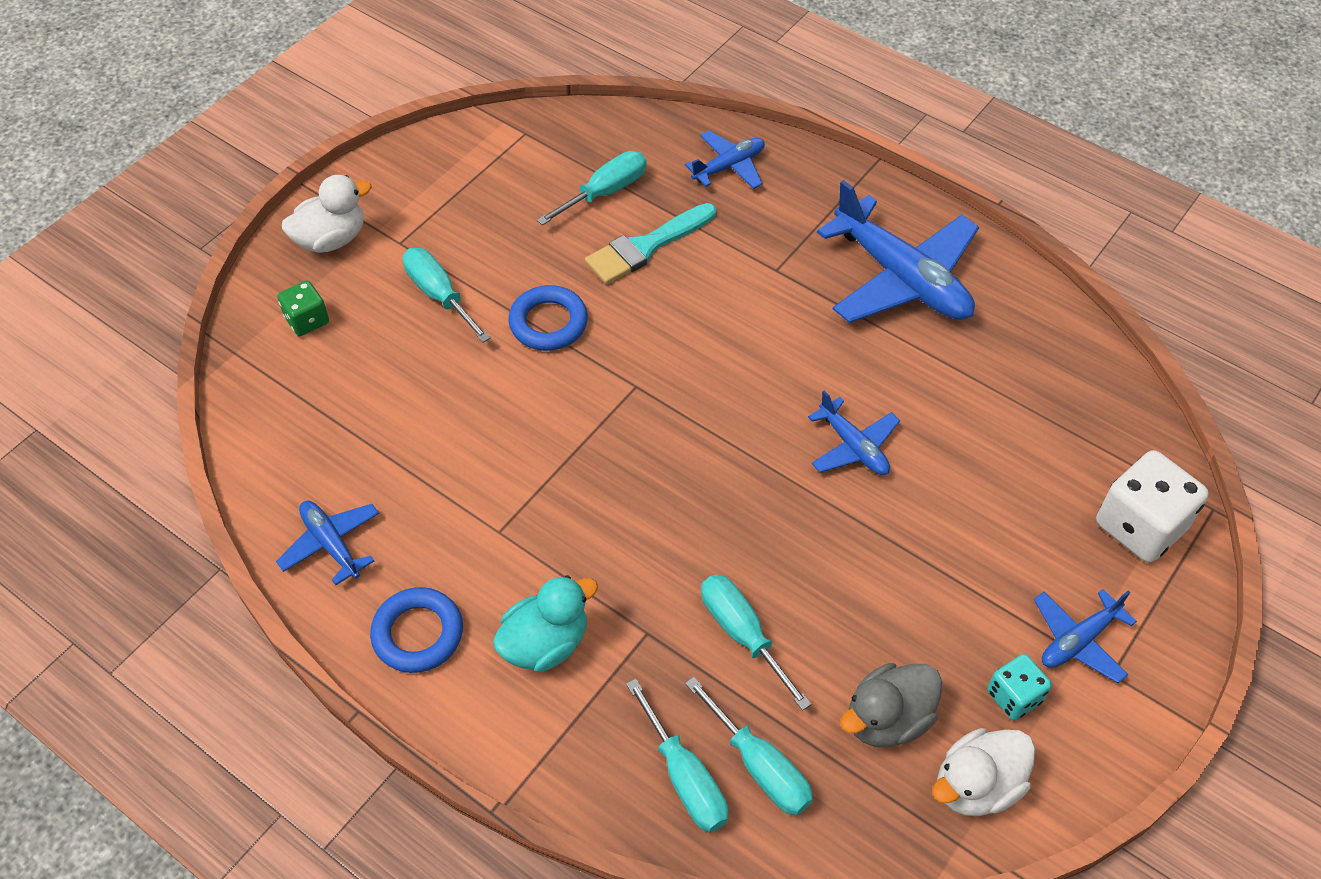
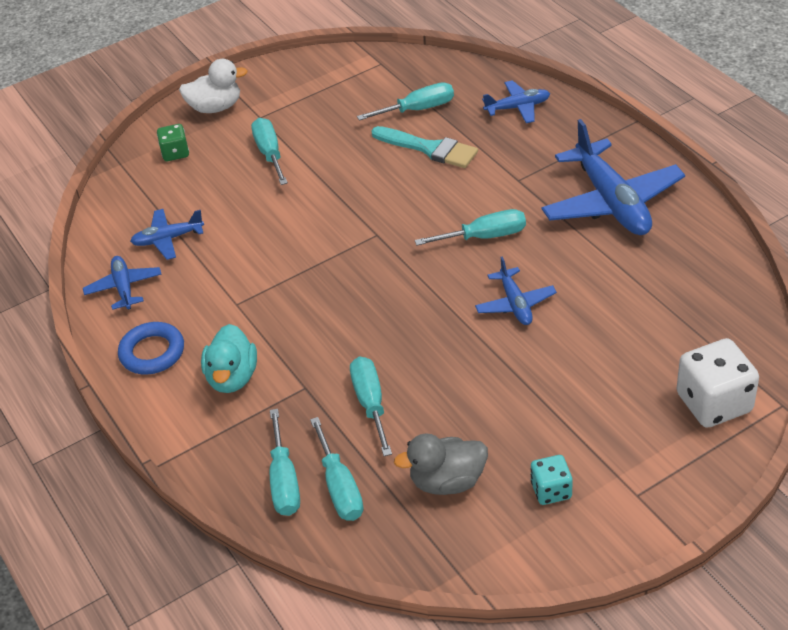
camera: 25 degrees right, 10 degrees down
(545, 643) = (232, 377): turquoise duck -> turquoise duck turned 105 degrees clockwise
(548, 323) = (335, 184): blue ring -> none
(646, 247) = (429, 148): turquoise brush -> turquoise brush turned 135 degrees counterclockwise
(773, 359) = (484, 237): none -> turquoise screwdriver
(976, 786) = (491, 540): white duck -> none
(1078, 640) = (621, 467): blue plane -> blue plane (168, 239)

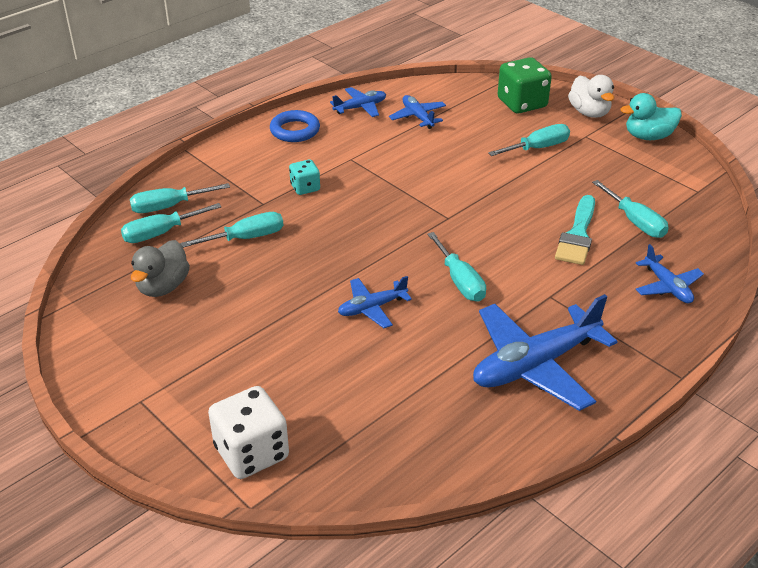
camera: 75 degrees right, 5 degrees down
(175, 153) = (522, 103): green dice -> green dice, size x1.79
(232, 377) = (271, 169): turquoise duck -> turquoise duck (648, 136)
(447, 481) = (163, 287): grey duck -> grey duck turned 135 degrees counterclockwise
(551, 490) = (149, 346): turquoise dice -> turquoise dice (305, 188)

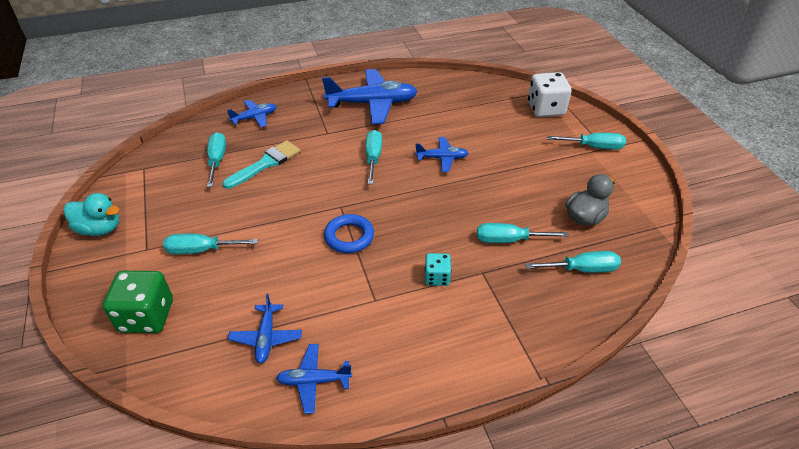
camera: 155 degrees left, 5 degrees up
(169, 206) = (571, 299): turquoise screwdriver -> turquoise screwdriver (593, 147)
(295, 130) = (408, 367): blue ring -> blue ring (349, 237)
(589, 112) = (105, 277): white duck -> none
(667, 286) = (255, 117): blue plane -> blue plane turned 60 degrees clockwise

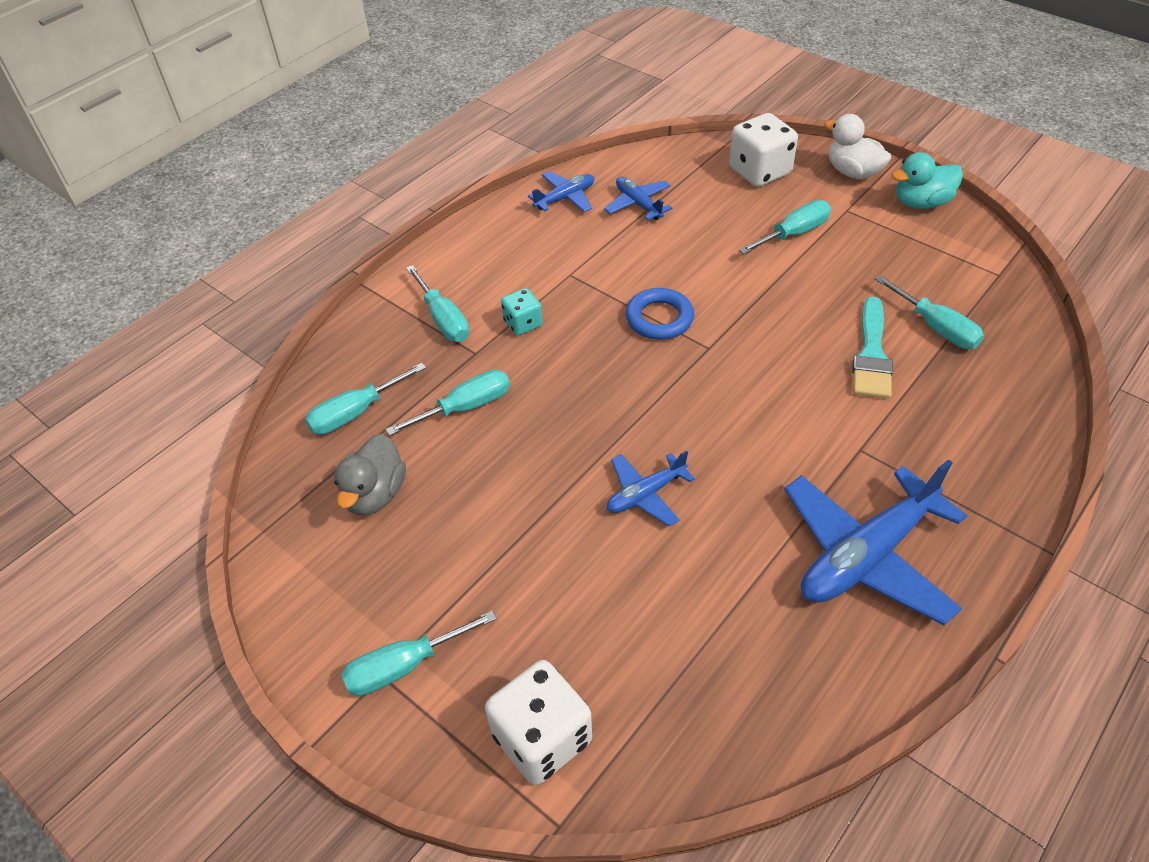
camera: 150 degrees right, 5 degrees up
(94, 276) = (853, 172): none -> white duck
(146, 316) = (759, 171): green dice -> white dice
(255, 117) = (997, 418): blue plane -> none
(373, 158) = (745, 440): turquoise screwdriver -> turquoise screwdriver (443, 319)

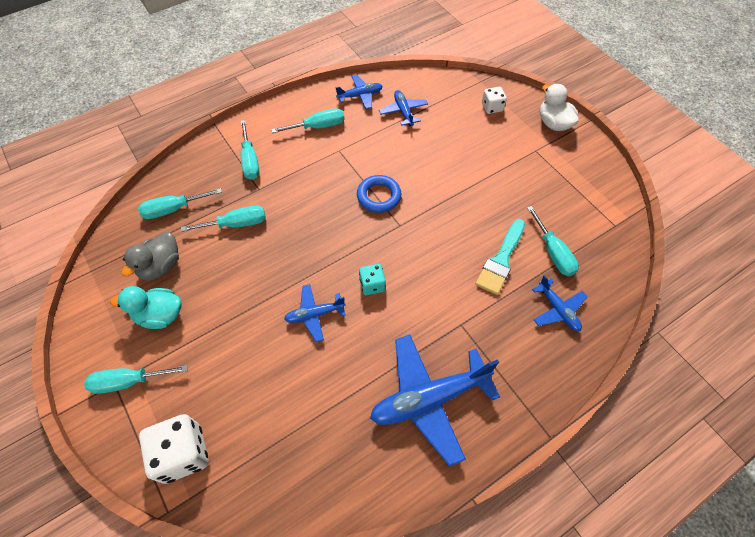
camera: 15 degrees right, 10 degrees up
(523, 323) = (295, 176): turquoise dice -> turquoise dice (372, 285)
(759, 171) = (492, 107): white dice -> white dice, size x0.56
(793, 233) = (492, 158): turquoise screwdriver -> turquoise screwdriver (318, 127)
(921, 203) = (588, 158): turquoise duck -> turquoise duck (160, 315)
(979, 395) = (558, 310): none -> blue plane

